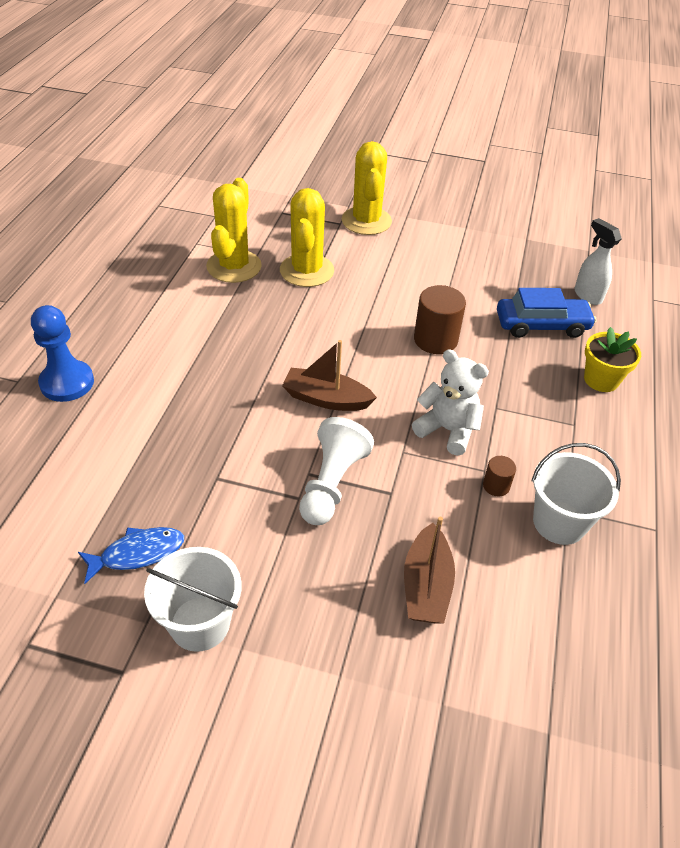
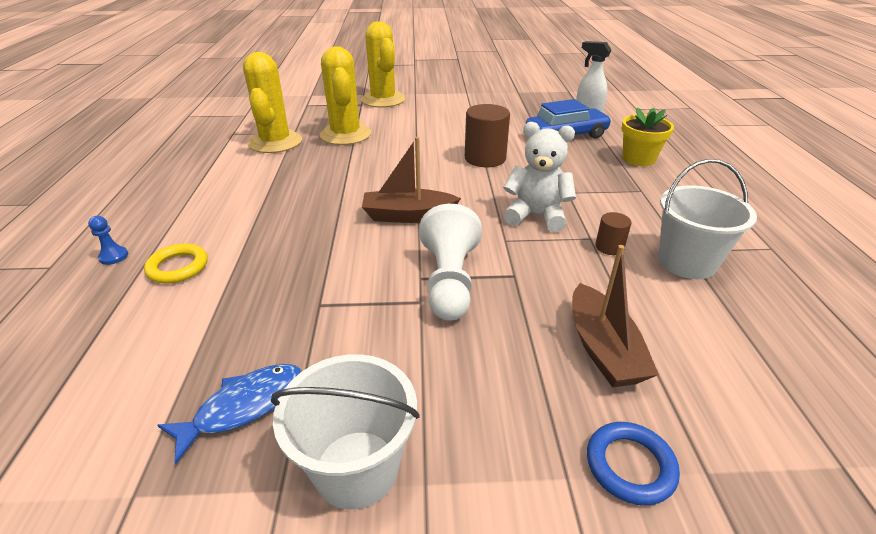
camera: 15 degrees left, 10 degrees down
(67, 383) = (113, 256): blue pawn -> blue pawn, size x0.43
(115, 408) = (178, 267): none -> yellow ring
(389, 682) = (630, 466): none -> blue ring

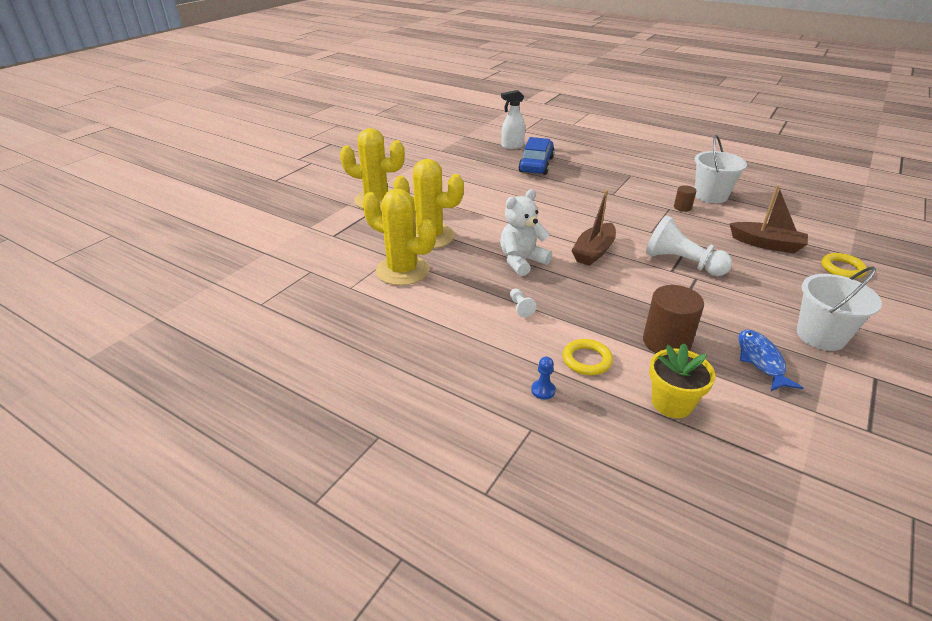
camera: 55 degrees left, 0 degrees up
(254, 207) = (520, 307): none -> white pawn
(485, 158) = (539, 200): brown cylinder -> brown cylinder (666, 342)
(536, 216) = (632, 213): white teddy bear -> white teddy bear (522, 261)
(630, 466) = (842, 269): blue ring -> yellow ring
(638, 159) = (593, 160): yellow flower pot -> yellow flower pot (672, 403)

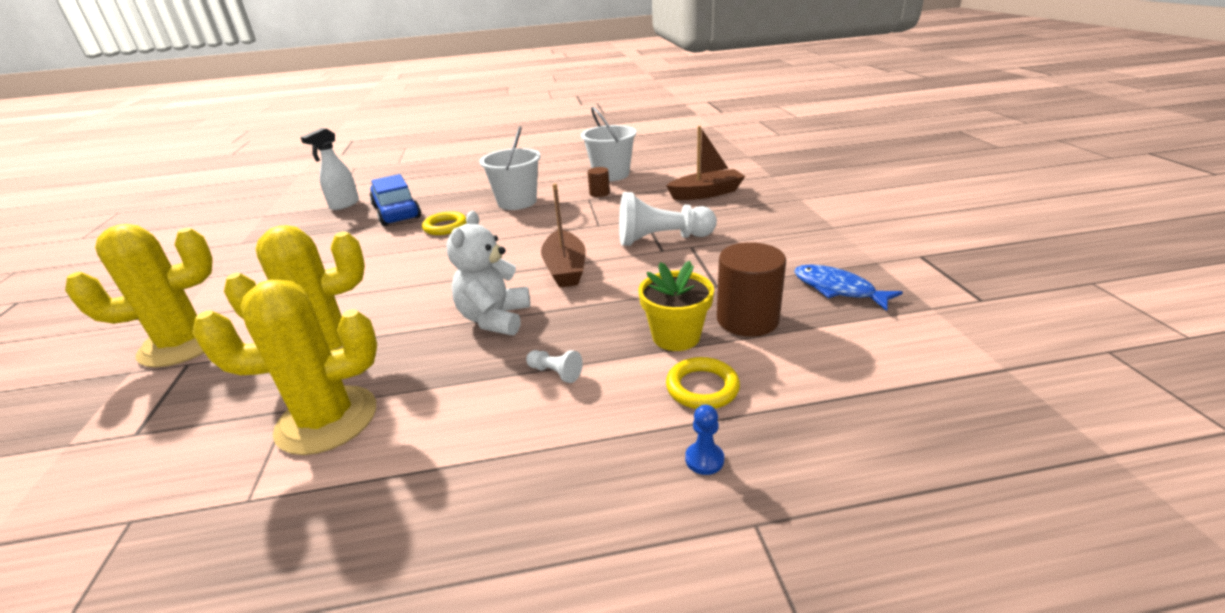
camera: 40 degrees left, 5 degrees down
(672, 403) = (835, 378): yellow flower pot -> yellow flower pot (676, 336)
(821, 336) = (843, 244): white bucket -> white bucket (517, 202)
(842, 269) = (782, 187): yellow ring -> yellow ring (445, 227)

